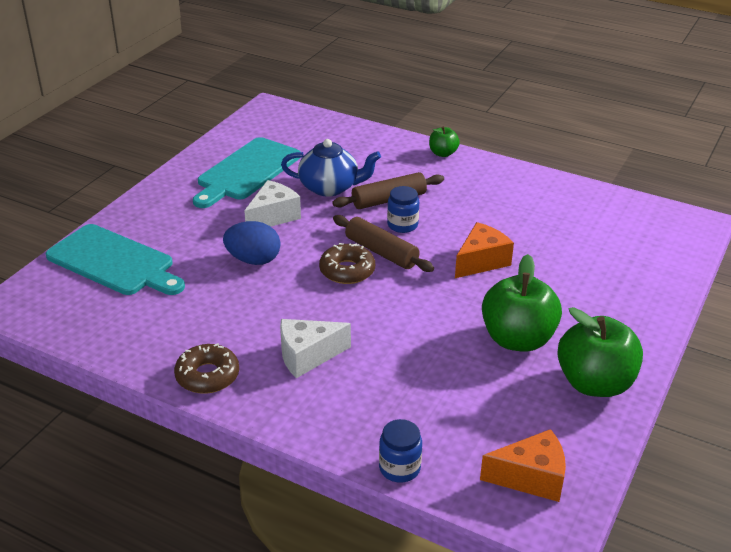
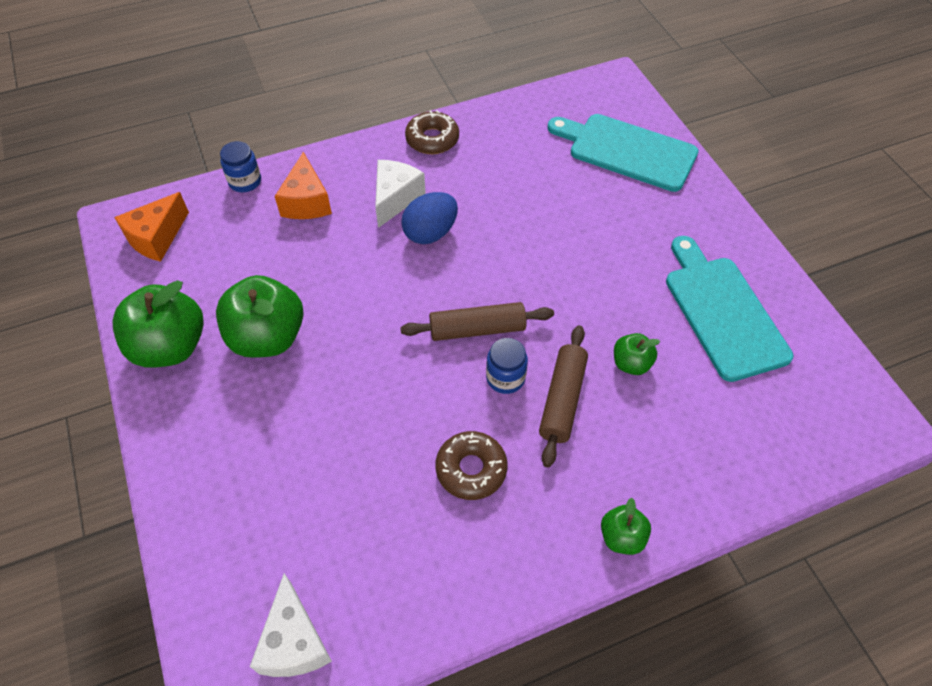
camera: 130 degrees right, 20 degrees up
(114, 262) = (627, 151): turquoise cutting board -> turquoise cutting board turned 45 degrees clockwise
(253, 260) = (551, 233): blue egg -> blue egg (430, 233)
(273, 216) = (612, 285): white cheese -> white cheese (294, 642)
(330, 187) = (631, 363): blue teapot -> green apple
(347, 271) = (474, 286): brown donut -> brown donut (471, 469)
(481, 261) = (386, 398): orange cheese -> orange cheese (306, 202)

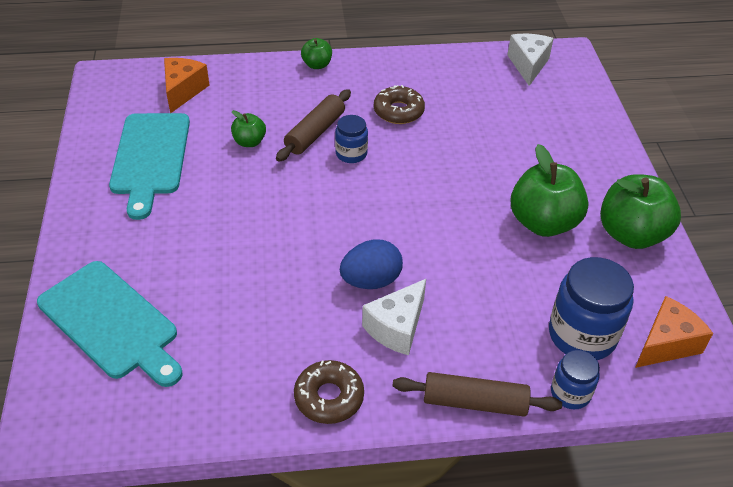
camera: 165 degrees left, 10 degrees down
(232, 228) = (582, 335): none -> blue jar
(306, 202) = (497, 347): orange cheese -> orange cheese (183, 91)
(477, 329) = (359, 190): brown rolling pin -> brown rolling pin (474, 402)

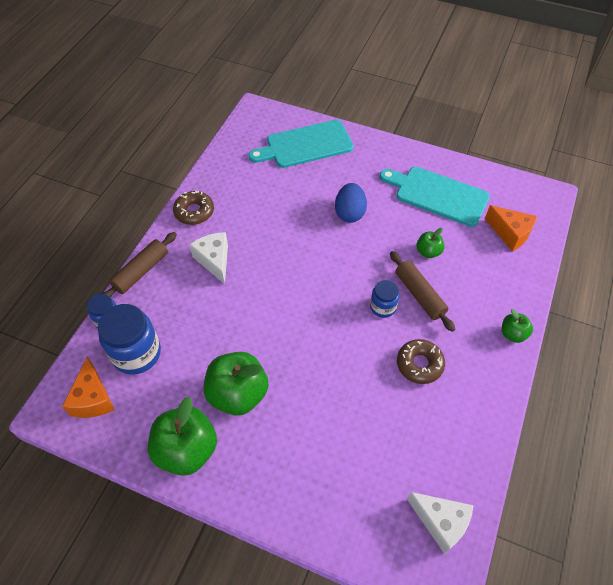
camera: 120 degrees right, 10 degrees up
(371, 281) = (257, 264): blue egg -> blue egg (349, 213)

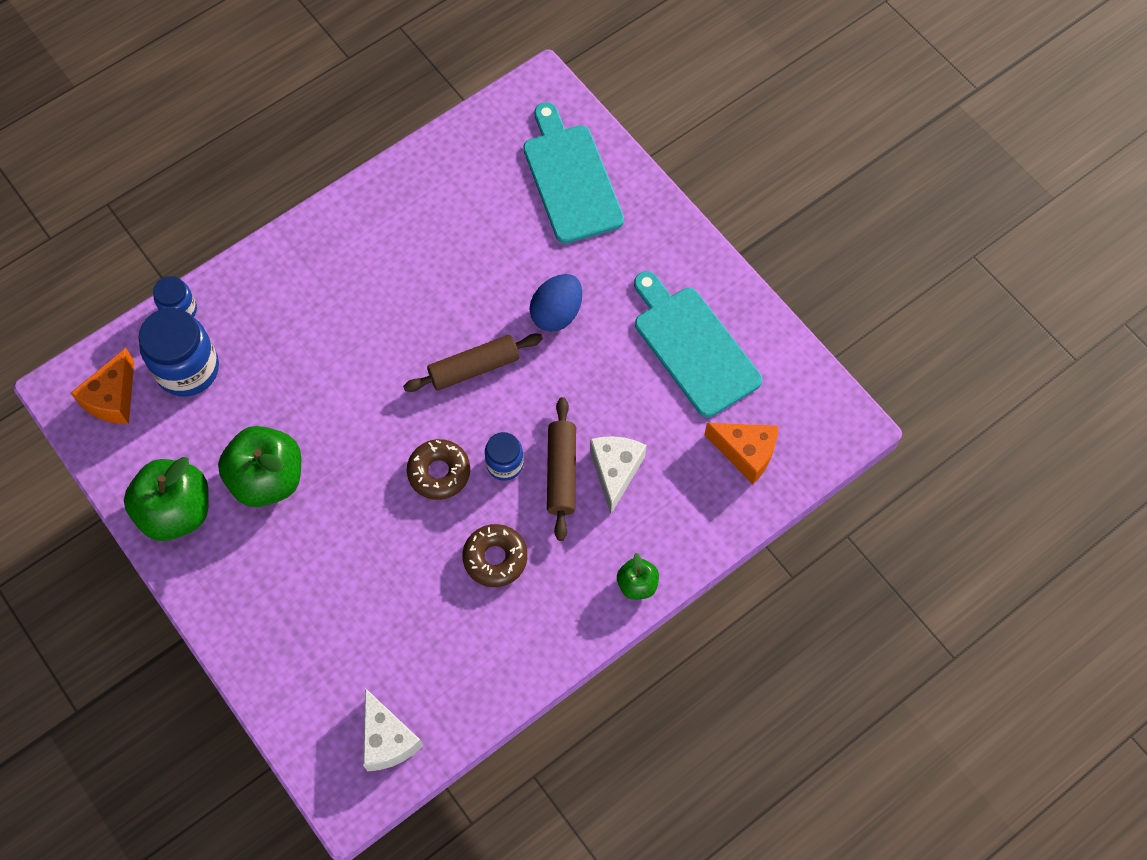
camera: 30 degrees right, 10 degrees up
(141, 271) = (251, 264): brown rolling pin -> brown rolling pin (474, 368)
(194, 212) = (362, 211): brown donut -> brown donut (439, 472)
(214, 260) = (345, 294): white cheese -> white cheese (615, 471)
(305, 145) = (571, 178): turquoise cutting board -> turquoise cutting board turned 60 degrees clockwise
(428, 252) = (617, 421): green apple -> none
(510, 233) = (746, 453): orange cheese -> orange cheese turned 45 degrees counterclockwise

